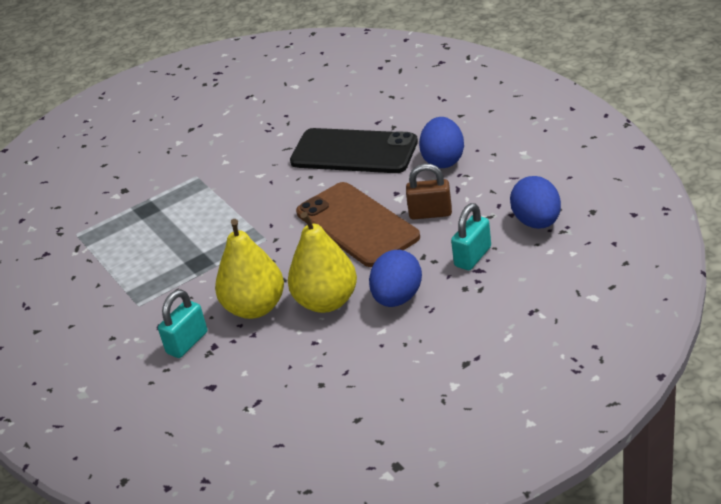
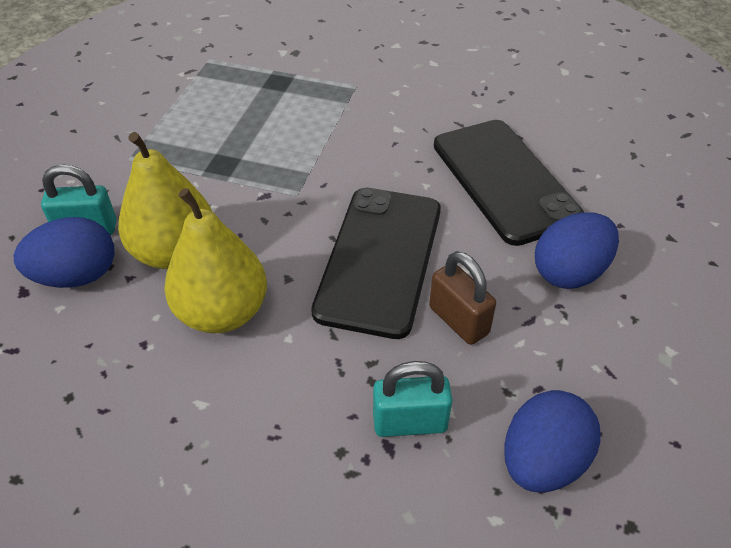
camera: 45 degrees right, 10 degrees up
(357, 225) = (380, 259): brown phone -> black phone
(397, 298) = (272, 383): blue egg -> blue egg (77, 276)

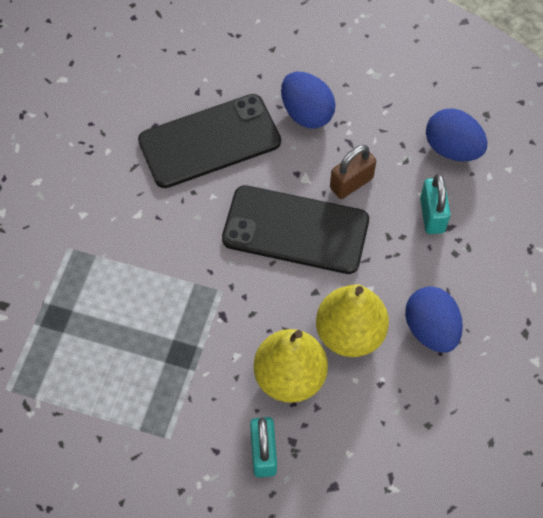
camera: 90 degrees left, 15 degrees up
(77, 276) = (316, 447): blue egg -> blue egg (430, 329)

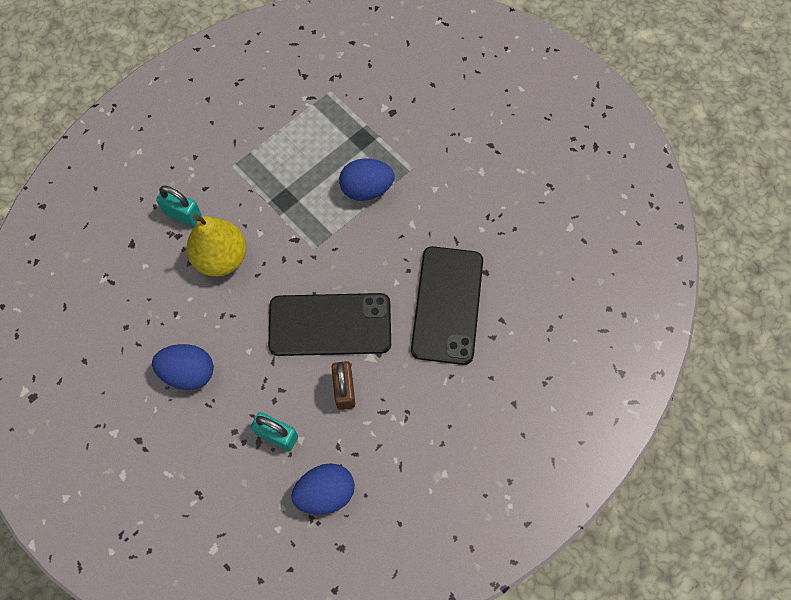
camera: 120 degrees right, 5 degrees up
(295, 230) = (330, 325): black phone -> black phone turned 45 degrees clockwise
(306, 113) = (431, 394): blue egg -> blue egg (366, 189)
(350, 333) = (224, 315): yellow pear -> none

